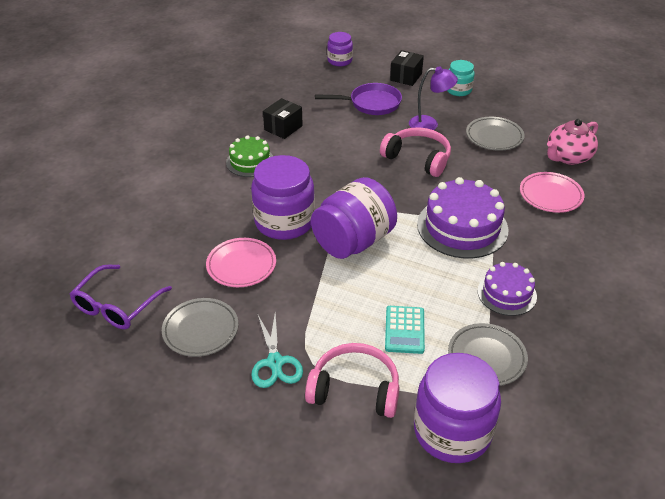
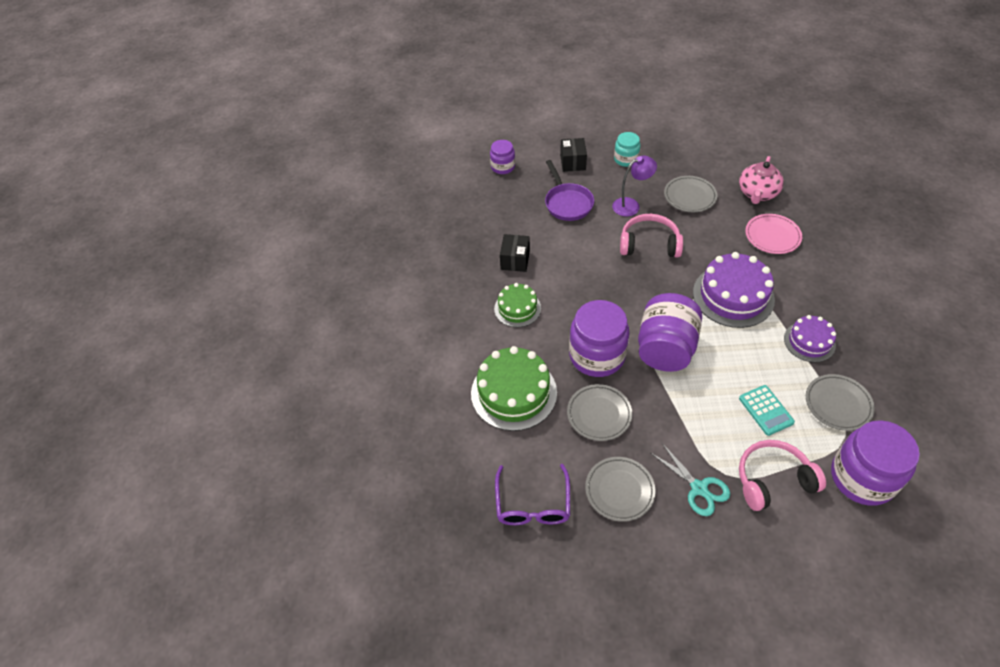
camera: 25 degrees left, 10 degrees up
(185, 219) = (514, 393): none -> green cake
(241, 265) = (599, 414): pink plate -> grey plate
(371, 104) = (567, 203): purple pan -> purple pan turned 105 degrees clockwise

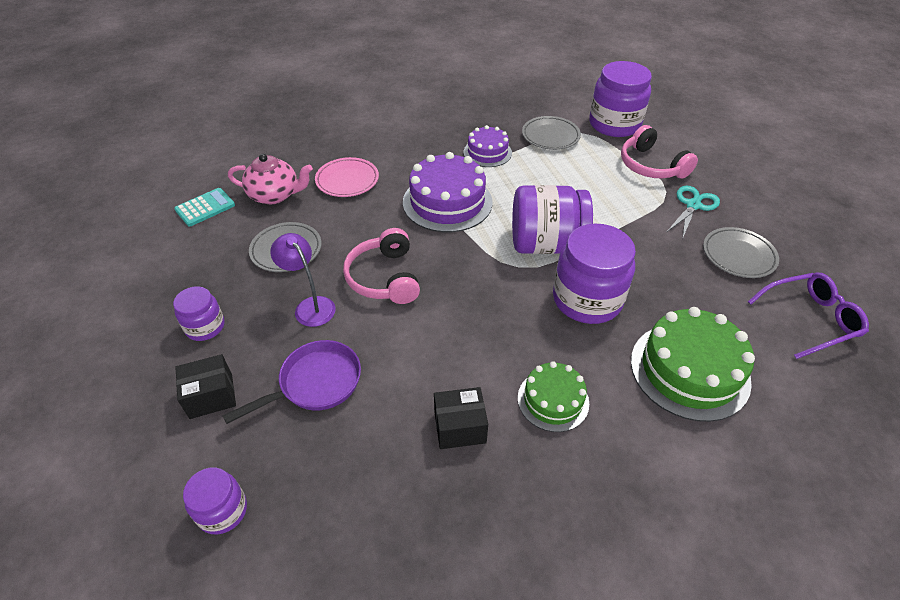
camera: 110 degrees left, 5 degrees down
(599, 414) = (664, 284): grey plate -> none
(626, 159) = (205, 327): turquoise jar -> purple jar
(766, 410) = (582, 173): turquoise calculator -> turquoise calculator (205, 207)

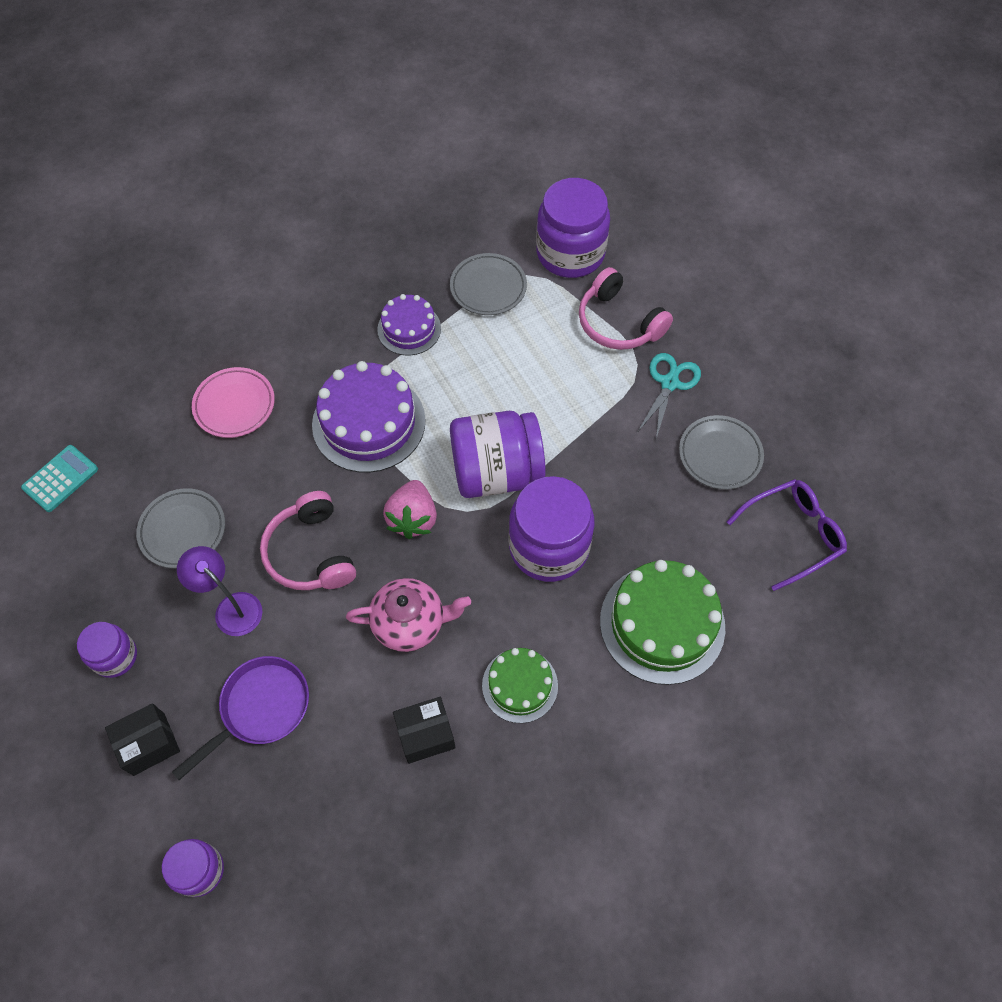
camera: 10 degrees left, 15 degrees up
(275, 195) = (146, 444): pink teapot -> pink teapot (410, 623)
(472, 266) = (413, 518): none -> pink strawberry

